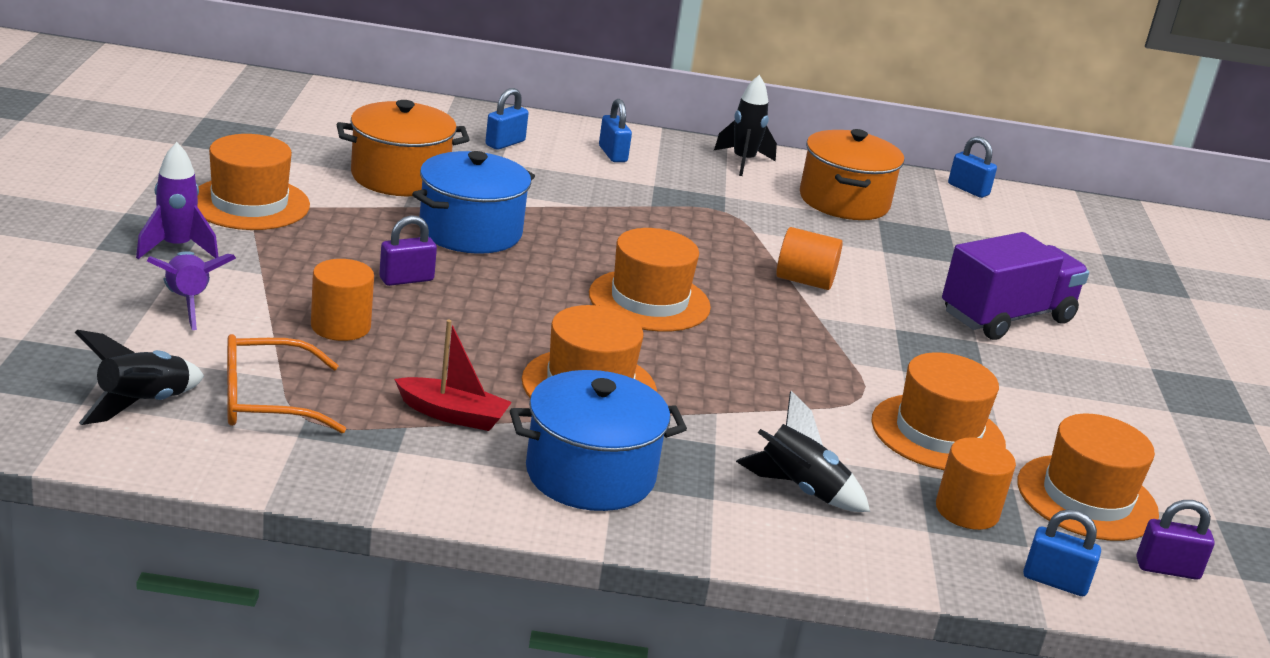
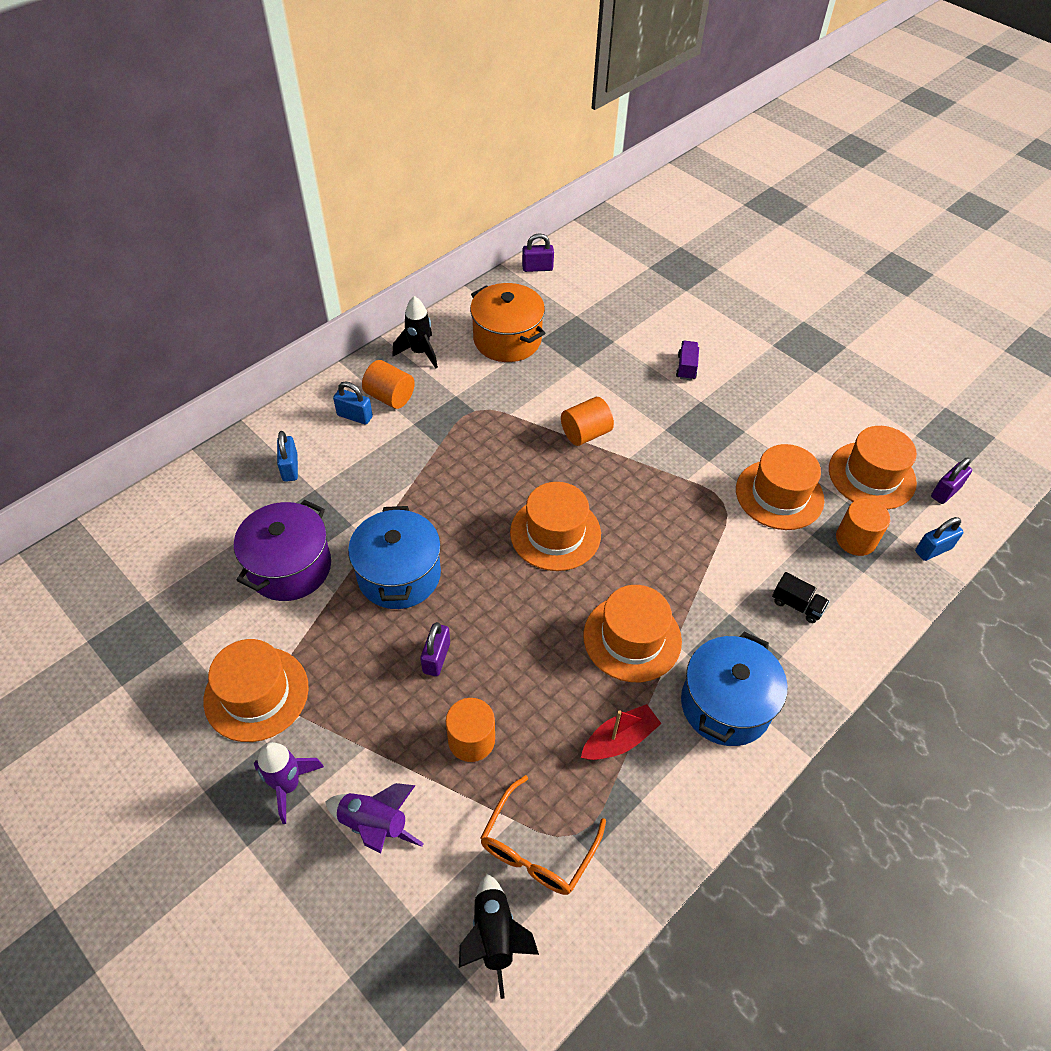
camera: 45 degrees left, 25 degrees up
(400, 177) = (290, 567): orange pot -> purple pot
(664, 164) = (390, 397): none -> orange cylinder
(799, 490) = (797, 605): black rocket -> black truck
(968, 189) = (537, 268): blue padlock -> purple padlock
(1006, 317) = (686, 367): purple truck -> purple truck, size x0.43

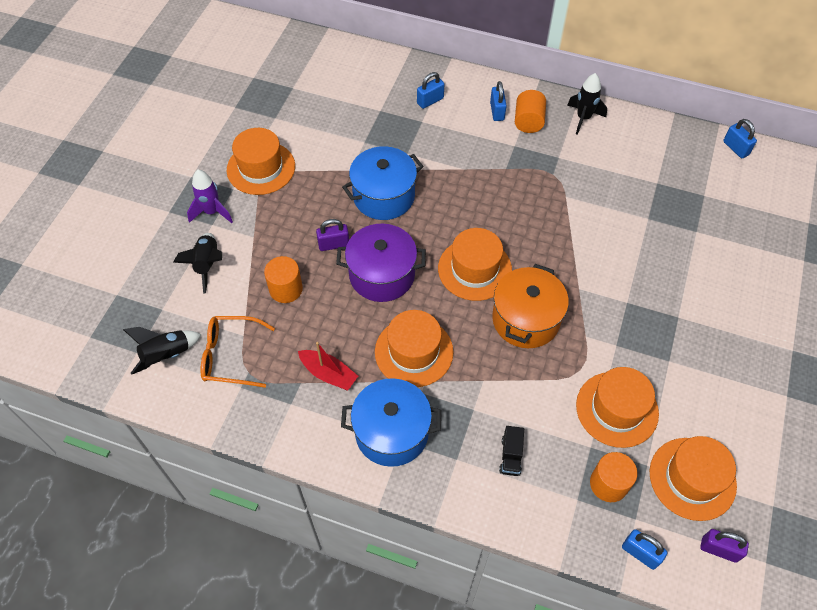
camera: 65 degrees right, 5 degrees up
(290, 567) = (355, 139): purple pot -> purple pot (382, 275)
(375, 824) = (207, 265): purple rocket -> black rocket
(507, 339) = (639, 163): orange pot -> orange pot (525, 319)
(537, 268) = (735, 148): purple padlock -> blue padlock
(585, 433) = (582, 251): orange cylinder -> none
(686, 367) = (709, 293): purple truck -> none

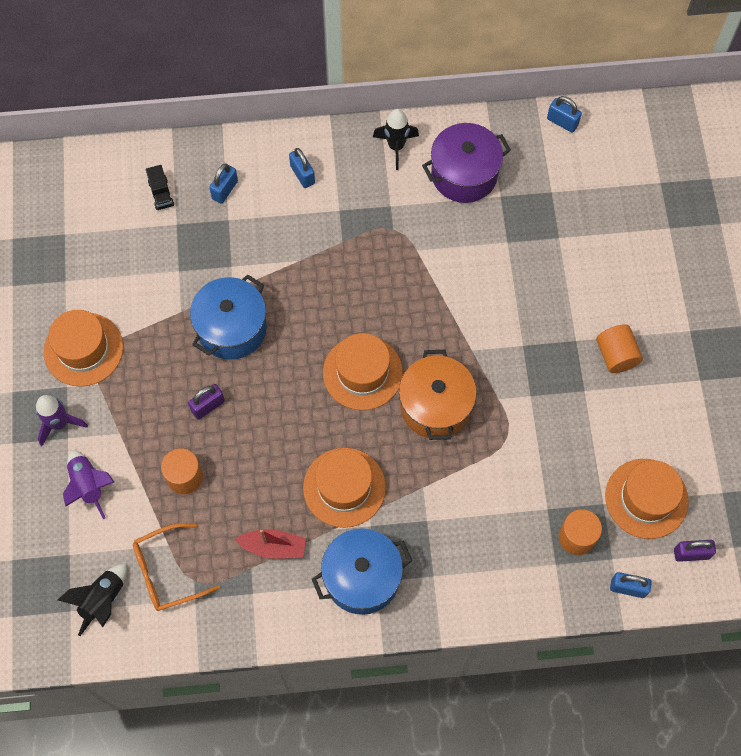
camera: 25 degrees left, 10 degrees up
(207, 265) = (89, 485): black rocket -> purple rocket
(382, 275) = (273, 419): purple pot -> purple pot (464, 174)
(510, 456) = (480, 550): black truck -> black truck (161, 194)
(528, 121) = (341, 174): orange cylinder -> orange cylinder (616, 355)
(617, 409) = (556, 461): orange hat -> none

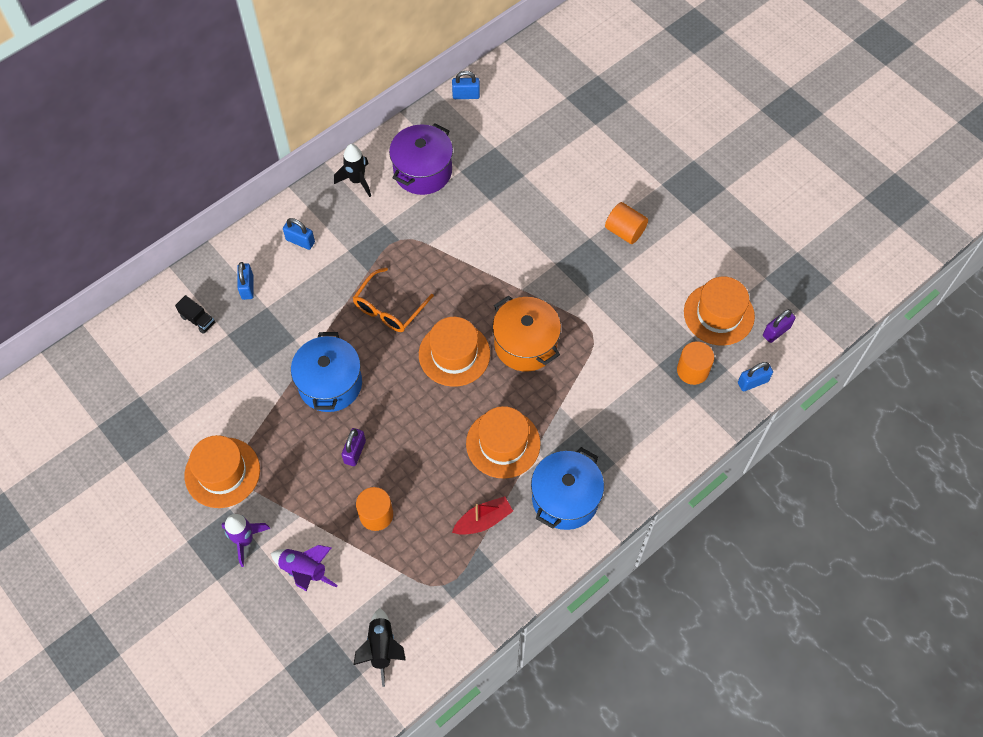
camera: 35 degrees left, 5 degrees down
(167, 572) = (416, 593): orange glasses -> orange glasses (389, 308)

